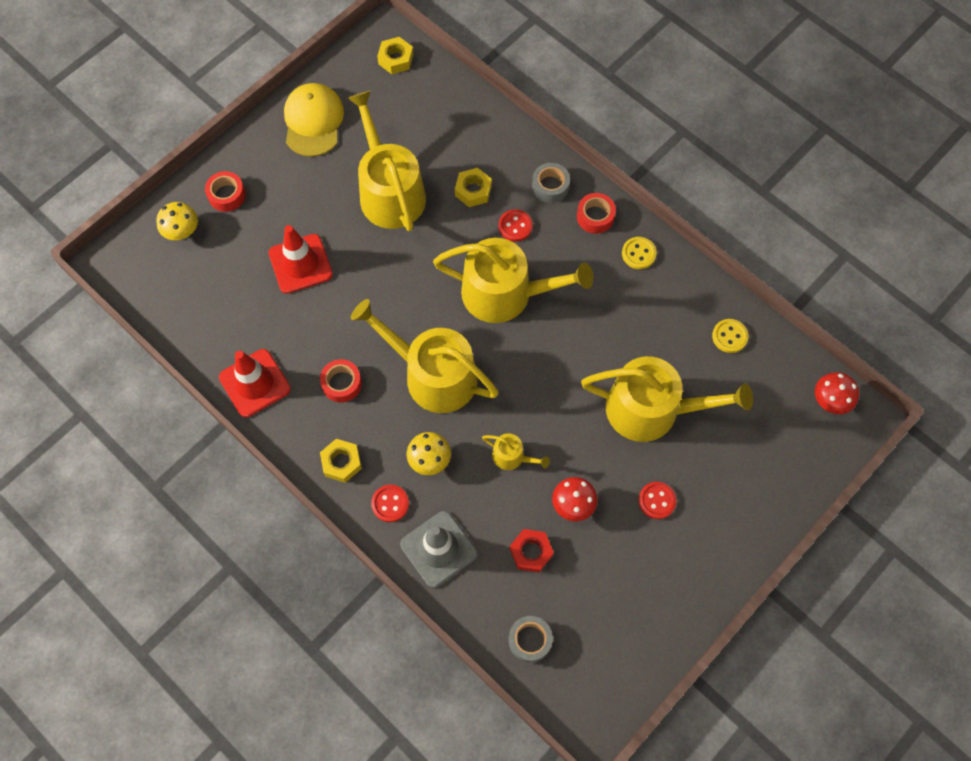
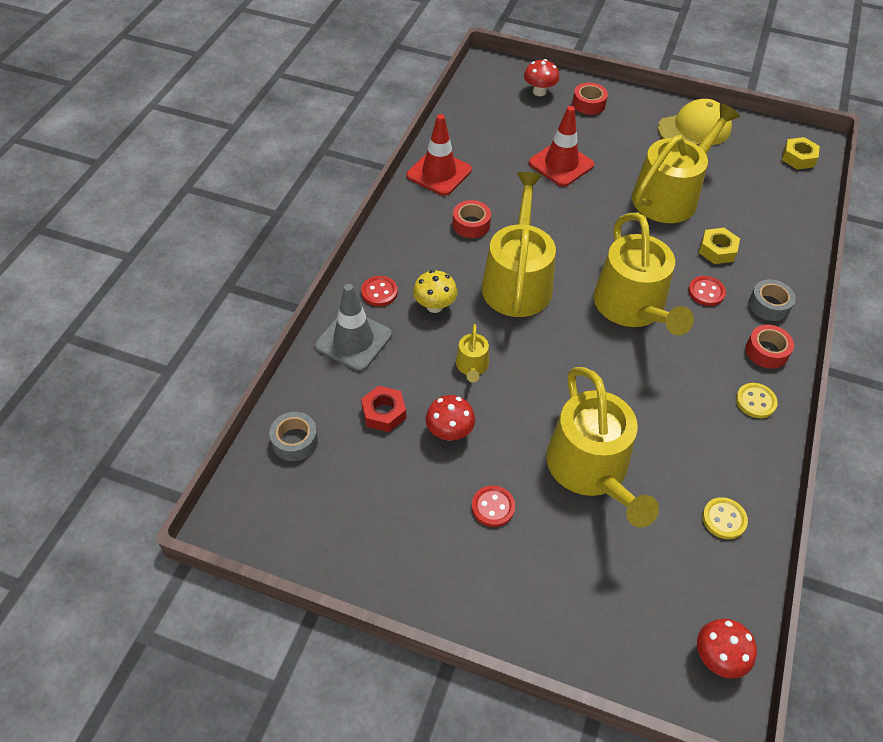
camera: 65 degrees right, 15 degrees down
(182, 232) = (539, 92): yellow mushroom -> red mushroom
(341, 462) = (400, 248): yellow nut -> none

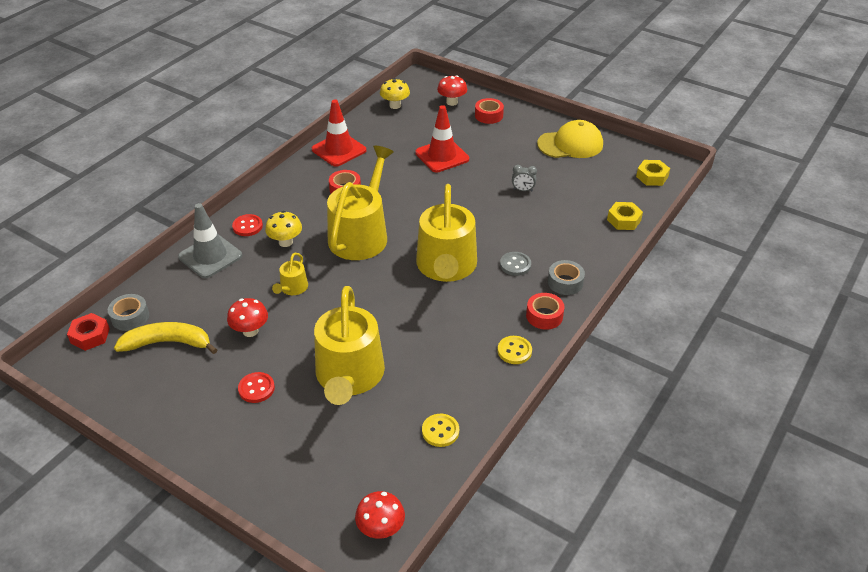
camera: 15 degrees right, 10 degrees down
(359, 467) = (168, 343): none -> yellow banana
(384, 413) = (207, 309): red nut -> red nut (90, 336)
(476, 105) = (395, 105): none -> yellow mushroom
(670, 195) = (523, 190): yellow watering can -> grey clock
(706, 292) = (515, 265): red button -> grey button
(717, 250) = (541, 235): yellow nut -> yellow nut (624, 220)

